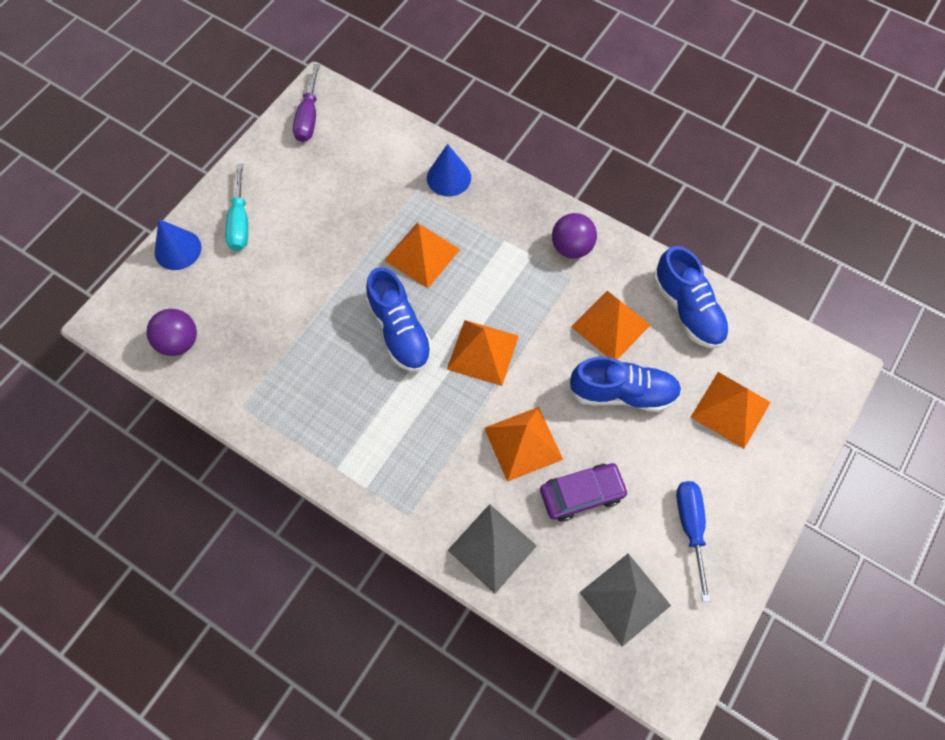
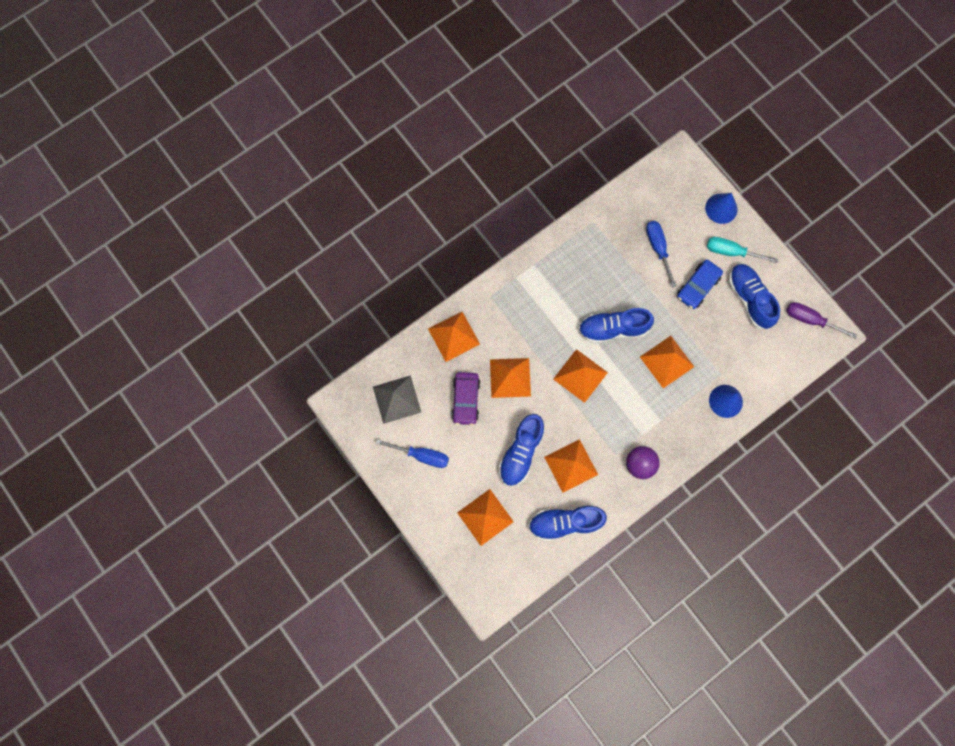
camera: 110 degrees right, 10 degrees up
(179, 342) = (650, 195): purple ball -> none
(261, 309) = (658, 249): none -> blue screwdriver
(302, 186) = (749, 299): none -> blue shoe
(303, 247) = (698, 287): none -> blue car
(492, 548) = (453, 336): grey pyramid -> orange pyramid

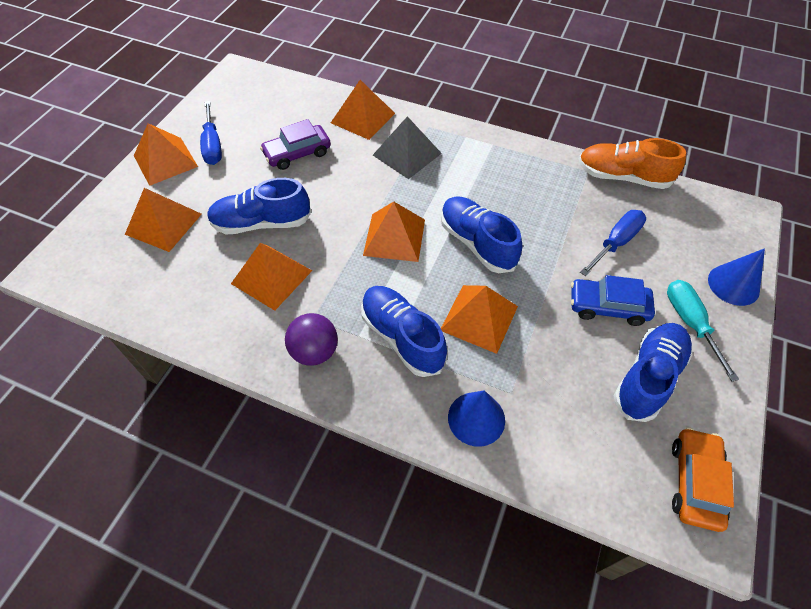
camera: 60 degrees right, 20 degrees down
(397, 399) = (265, 105): grey pyramid -> grey pyramid (407, 154)
(510, 377) = (347, 177): orange pyramid -> orange pyramid (165, 161)
(565, 523) = (190, 303): blue shoe -> blue shoe (402, 337)
(610, 204) = (622, 177): none -> orange shoe
(810, 320) = (695, 482): purple screwdriver -> orange car

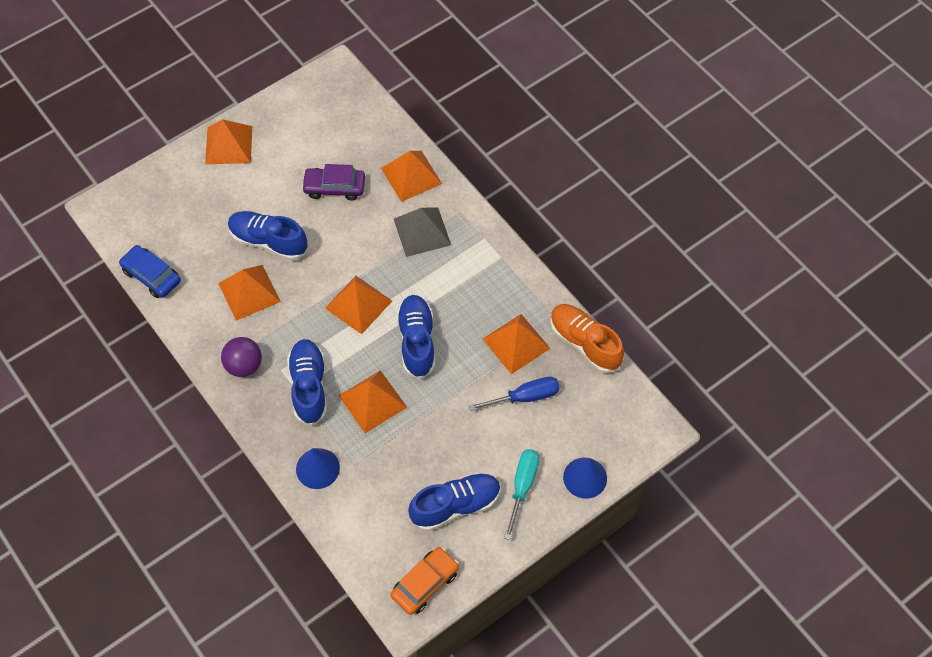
camera: 30 degrees right, 5 degrees up
(163, 224) = (198, 206): orange pyramid -> orange pyramid (516, 343)
(213, 145) = (273, 146): blue screwdriver -> none
(608, 307) = (472, 443): blue car -> blue car (151, 276)

